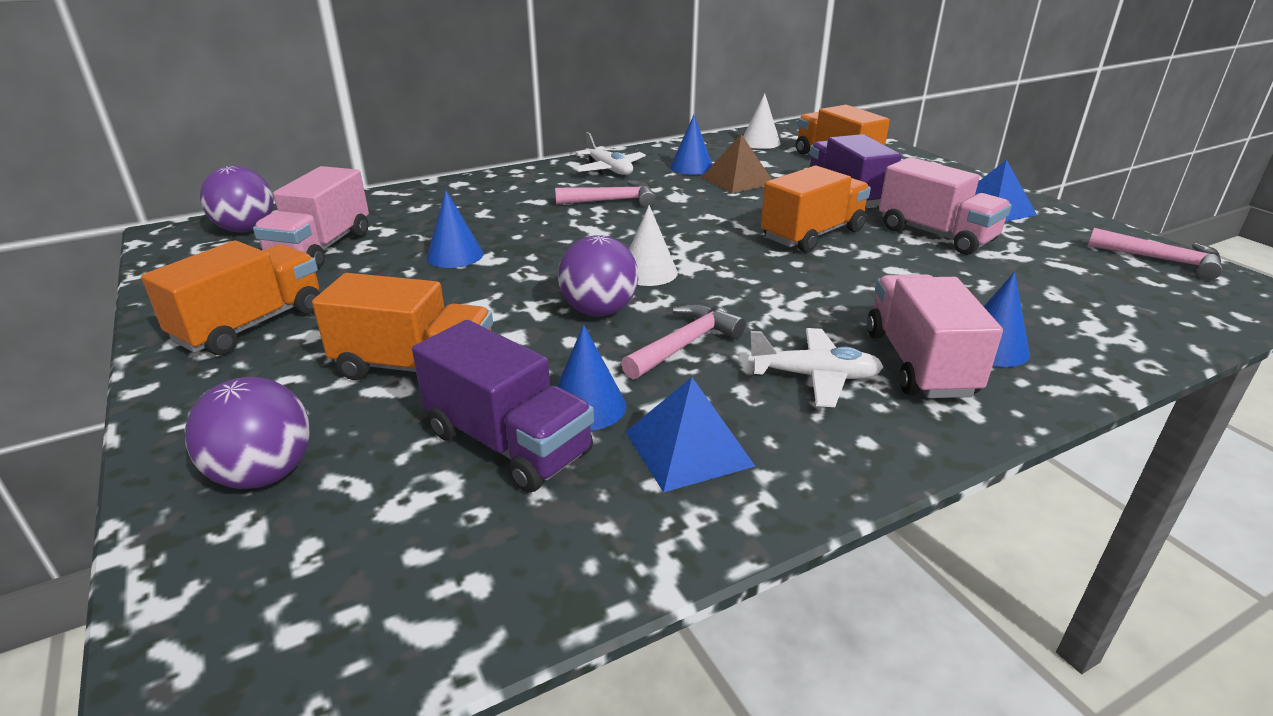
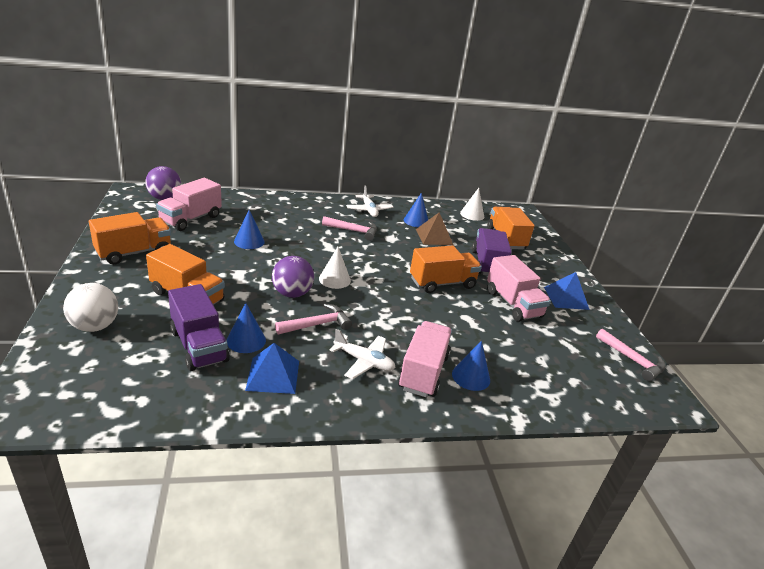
camera: 15 degrees right, 0 degrees up
(264, 474) = (95, 326): purple ball -> white ball

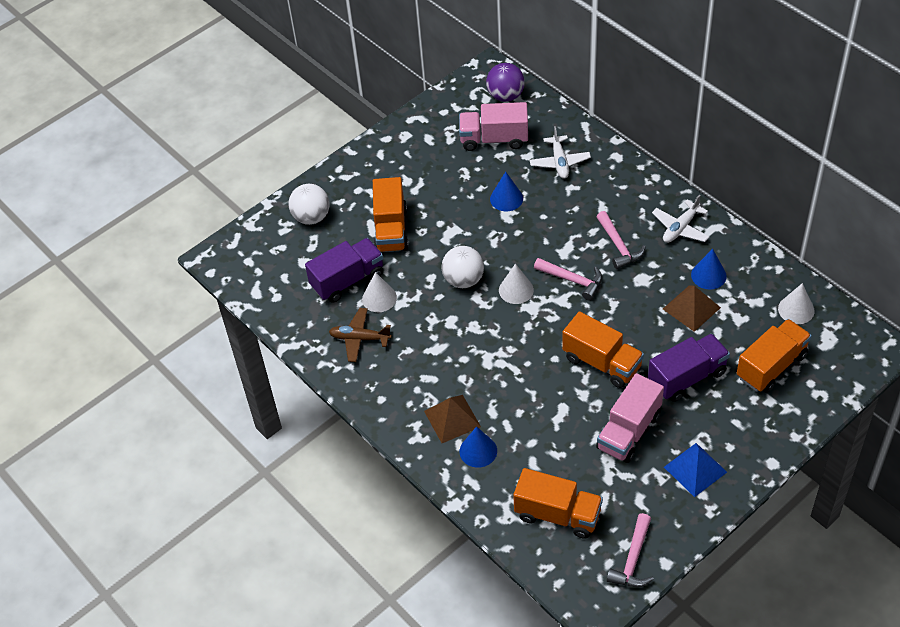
camera: 65 degrees right, 20 degrees up
(134, 252) = (407, 156): orange truck -> orange truck (557, 514)
(199, 346) = (347, 280): purple truck -> purple truck turned 150 degrees counterclockwise
(246, 340) = (379, 298): blue cone -> white cone
(273, 375) = (360, 338): blue pyramid -> brown plane
(292, 293) = (463, 280): purple ball -> white ball
(317, 324) = (441, 322): pink hammer -> pink hammer (573, 280)
(364, 361) = (427, 377): white plane -> white plane (559, 162)
(423, 372) = (452, 419): pink truck -> brown pyramid

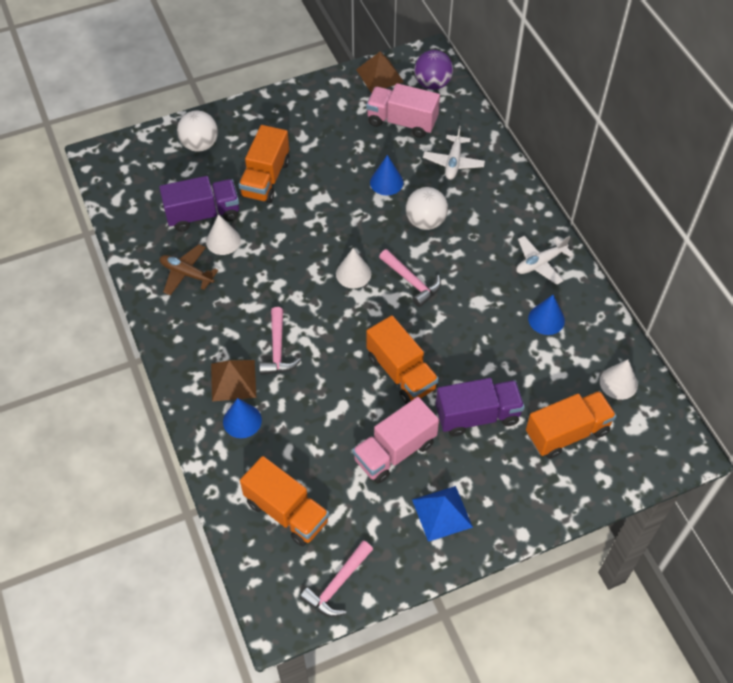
camera: 15 degrees right, 5 degrees up
(463, 280) = (309, 248): white ball -> white ball (425, 221)
(619, 246) = (472, 262): pink hammer -> pink hammer (278, 349)
(691, 308) = (514, 347): brown pyramid -> brown pyramid (379, 75)

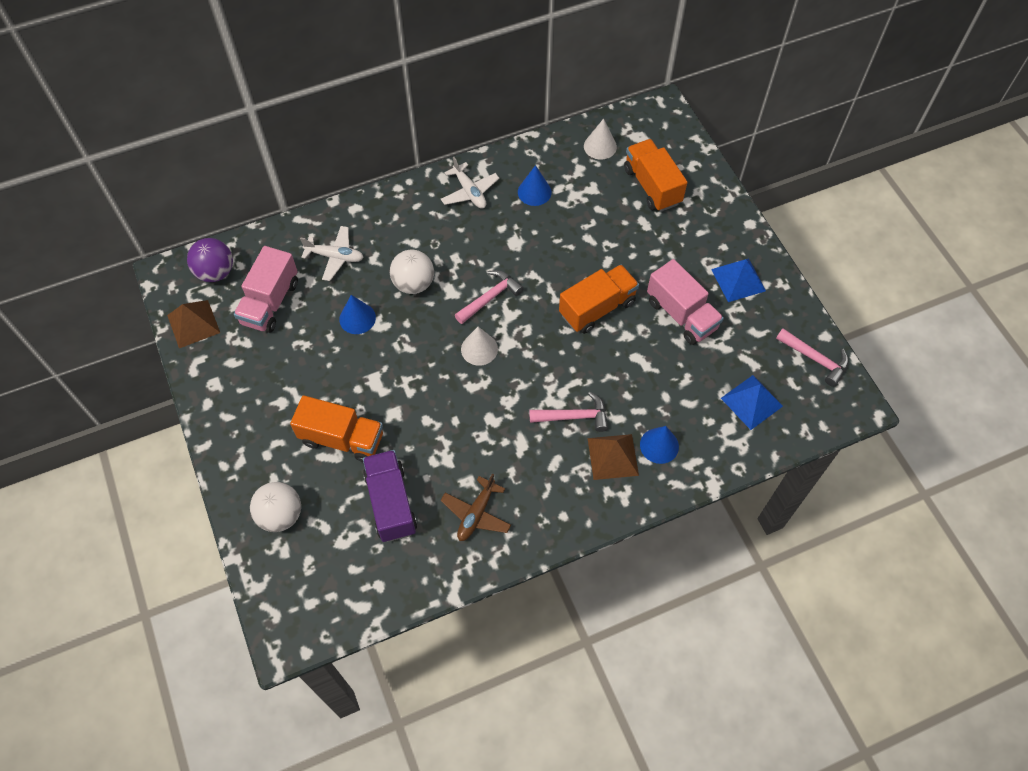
camera: 90 degrees left, 5 degrees up
(223, 241) = (431, 478): white cone -> none
(286, 511) = (752, 402): orange truck -> blue pyramid
(477, 416) = (640, 250): purple truck -> none

